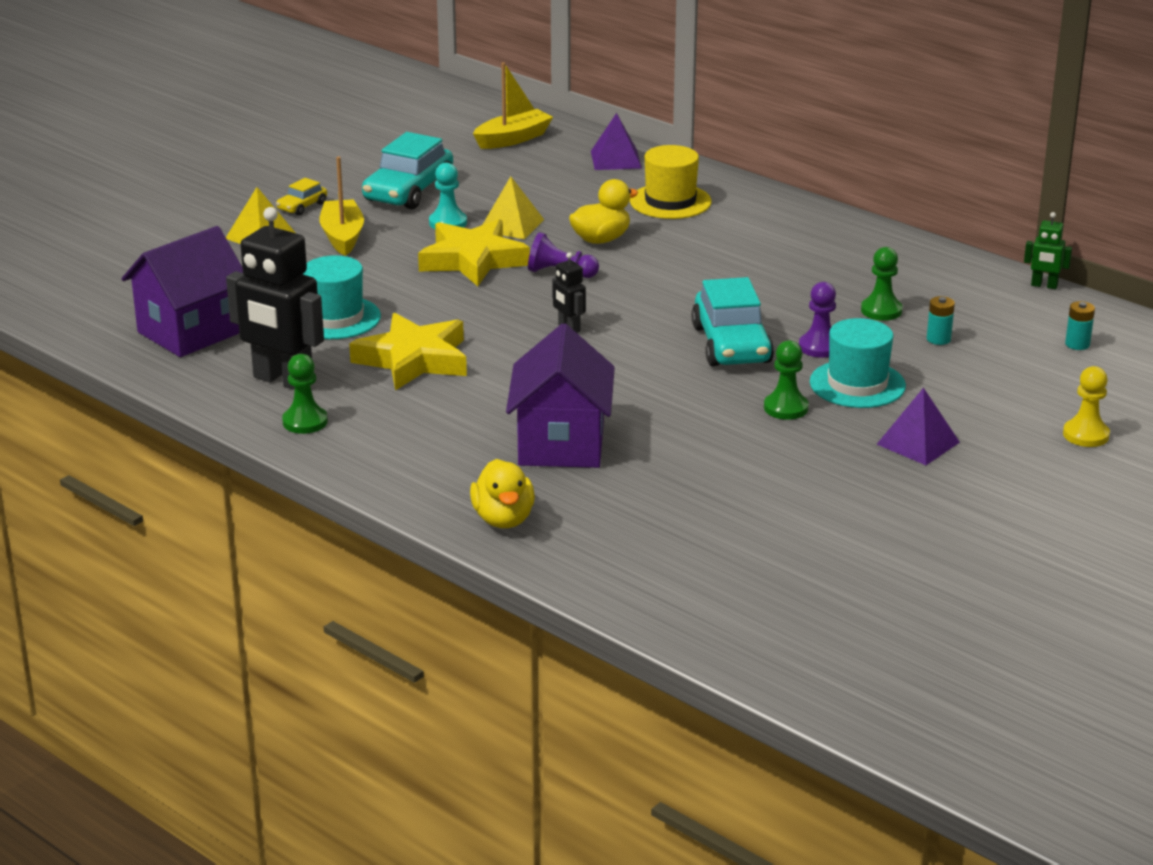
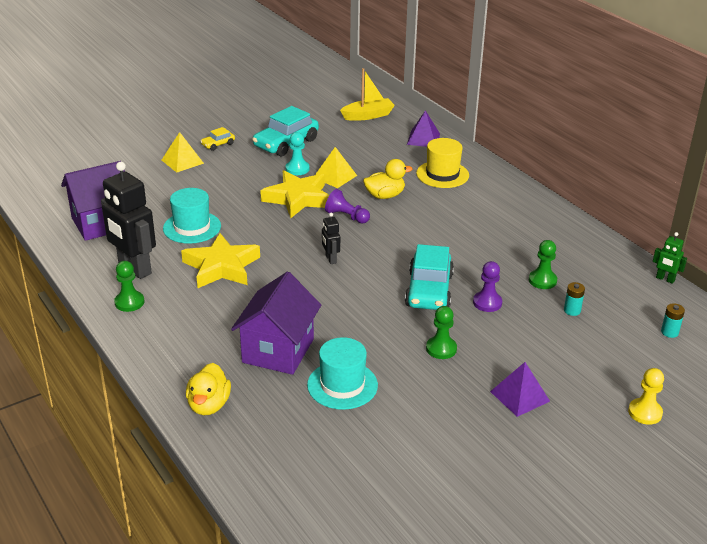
camera: 15 degrees right, 5 degrees up
(342, 236) = (229, 169): yellow boat -> none
(857, 384) = (499, 338): turquoise hat -> turquoise hat (342, 385)

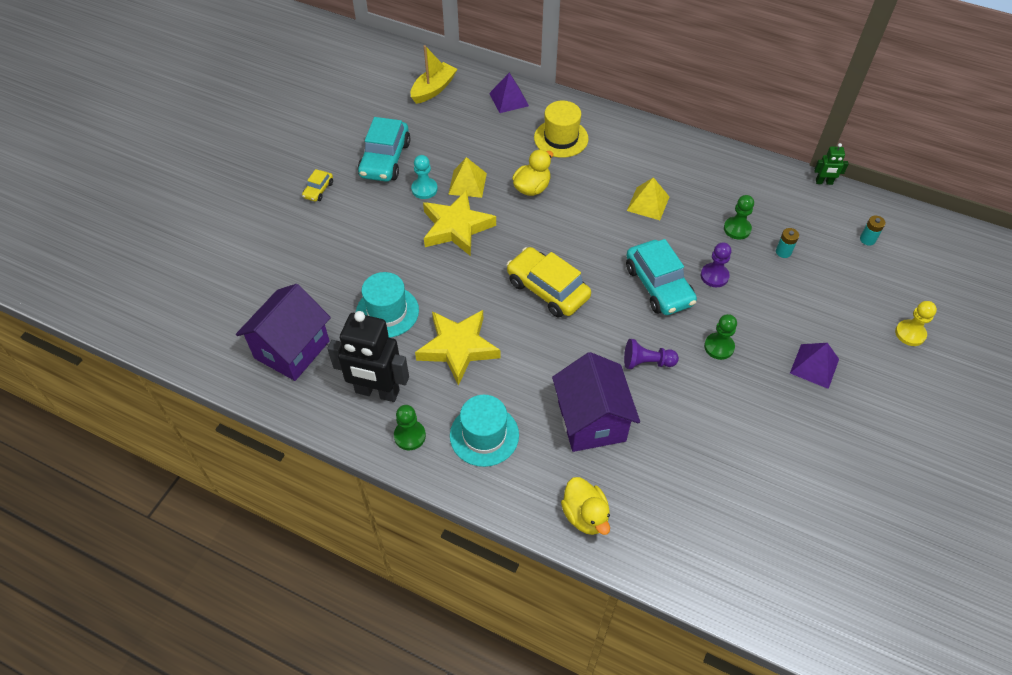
camera: 30 degrees left, 20 degrees up
(182, 161) = (301, 229): yellow pyramid -> yellow pyramid (648, 203)
(330, 259) = (547, 289): black robot -> yellow car
(342, 385) = (674, 430): turquoise hat -> turquoise hat (484, 435)
(346, 216) = (519, 230): purple pawn -> purple pawn (647, 362)

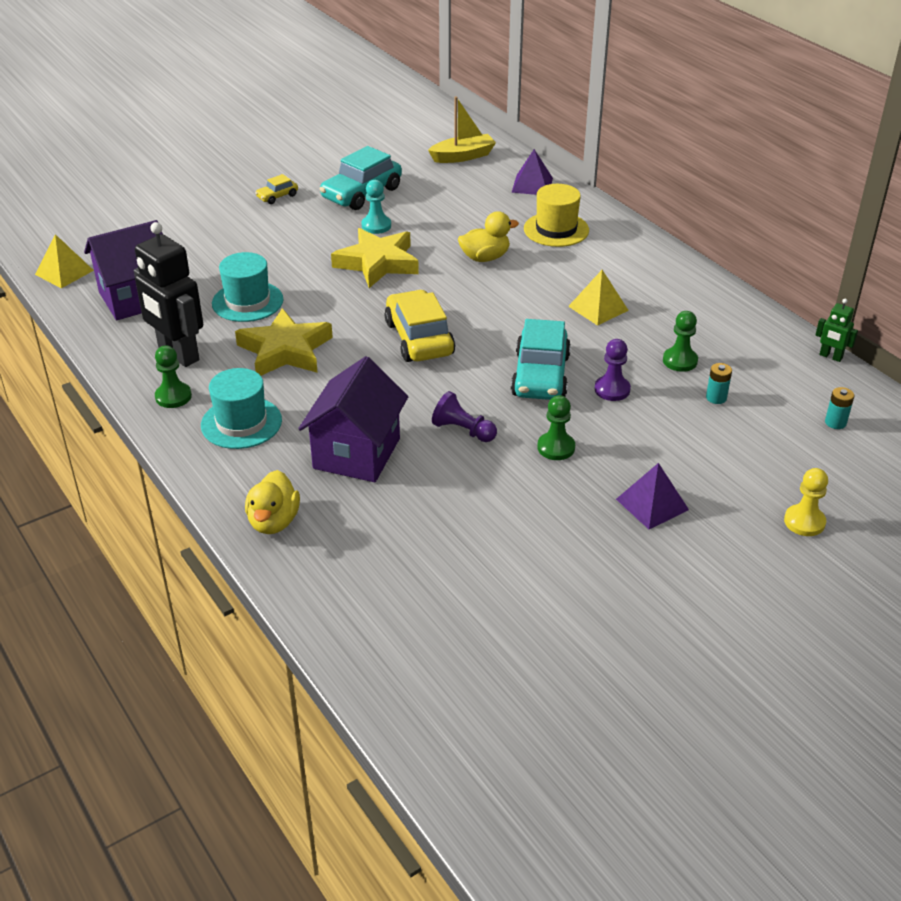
camera: 30 degrees right, 15 degrees down
(467, 183) = (423, 234): yellow pyramid -> yellow pyramid (64, 272)

